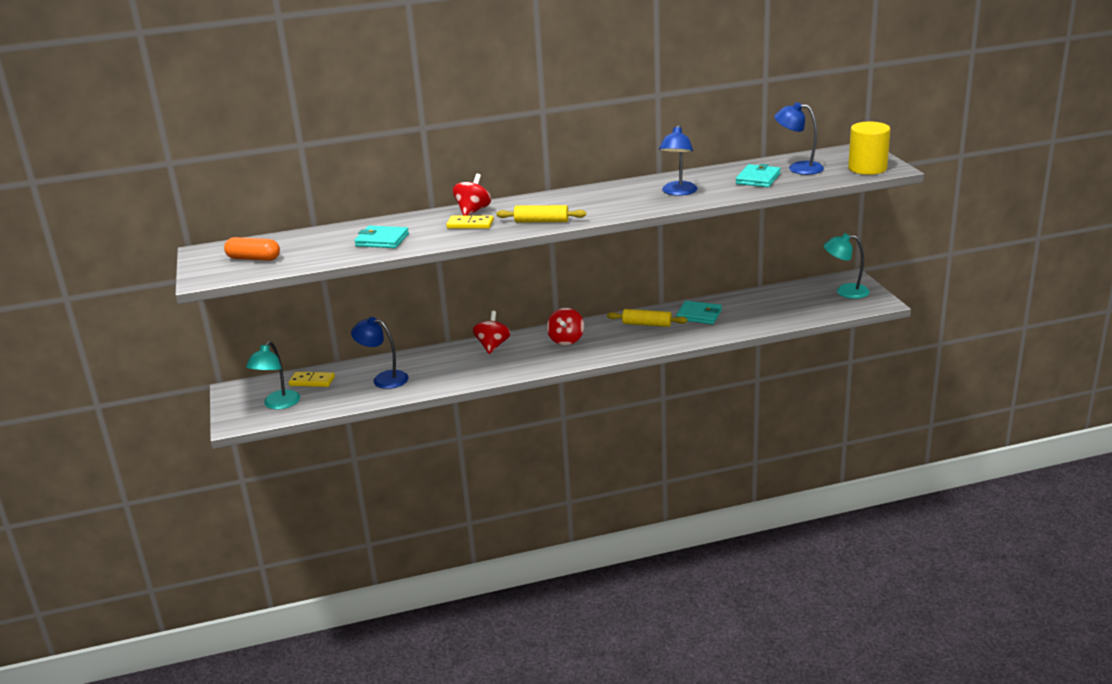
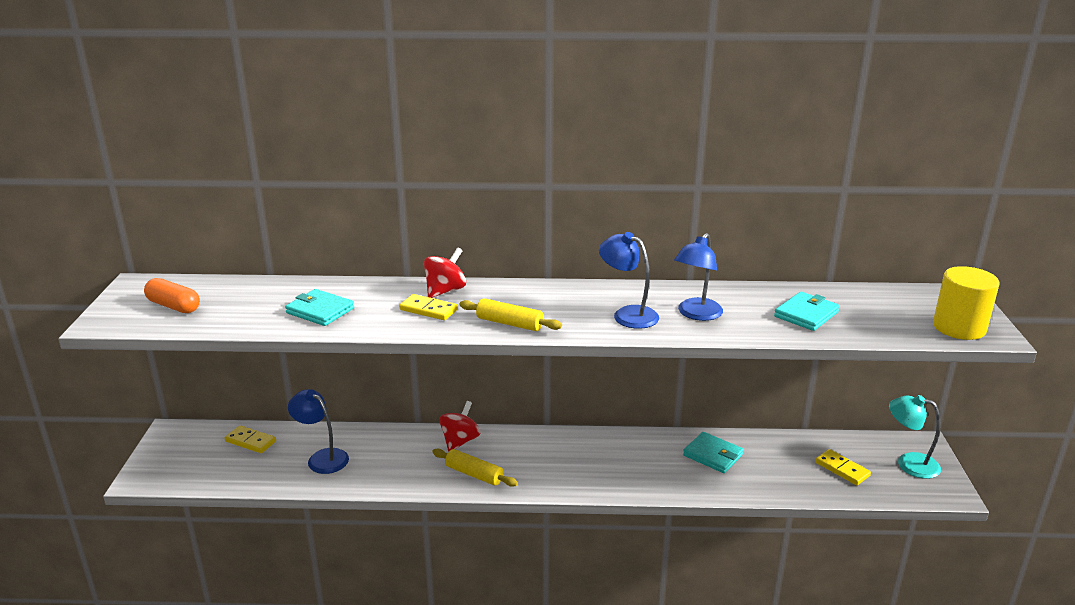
camera: 15 degrees right, 0 degrees up
(278, 404) = (198, 464): turquoise lamp -> none
(566, 340) = (543, 453): red spinning top -> none
(647, 324) = (645, 453): yellow rolling pin -> yellow rolling pin (474, 474)
(798, 168) = (866, 308): blue lamp -> blue lamp (627, 314)
(798, 304) = (842, 469): none -> yellow domino

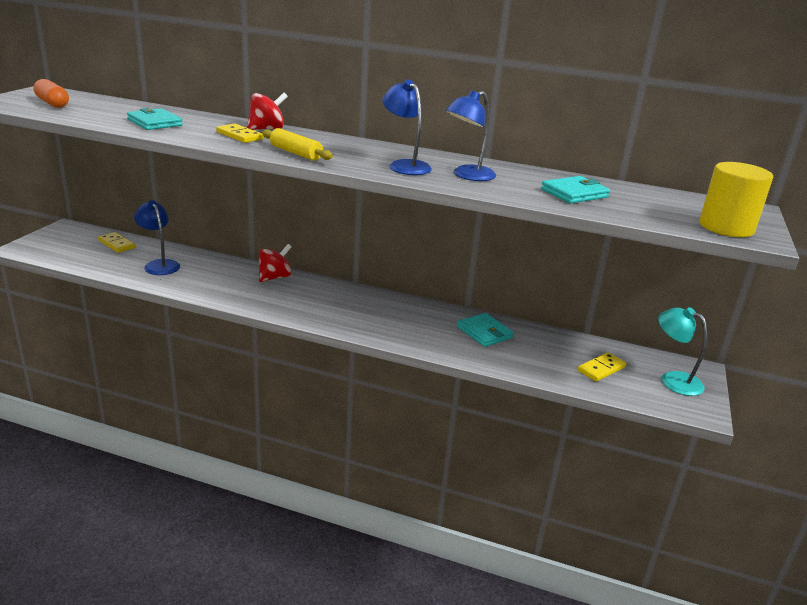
camera: 15 degrees right, 0 degrees up
(474, 474) = (267, 300): yellow rolling pin -> none
(842, 469) = (601, 369): yellow domino -> yellow domino turned 75 degrees clockwise

